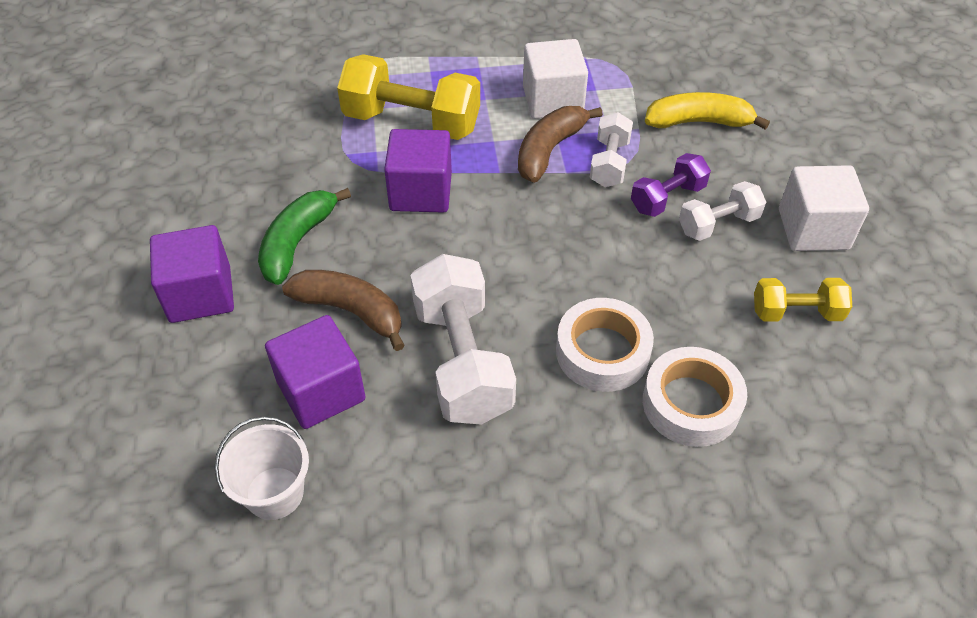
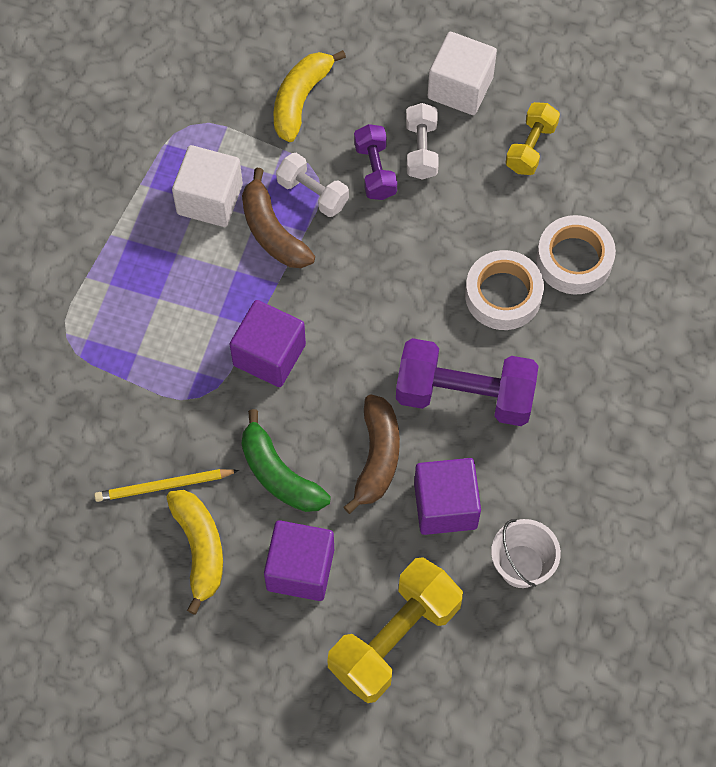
camera: 65 degrees left, 15 degrees up
(195, 214) = (200, 549): none -> yellow banana
(250, 169) = (164, 486): none -> yellow pencil
(351, 311) = (377, 457): brown banana -> brown banana turned 135 degrees clockwise
(412, 122) = (174, 328): yellow dumbbell -> yellow dumbbell (394, 638)
(462, 360) = (464, 394): white dumbbell -> purple dumbbell

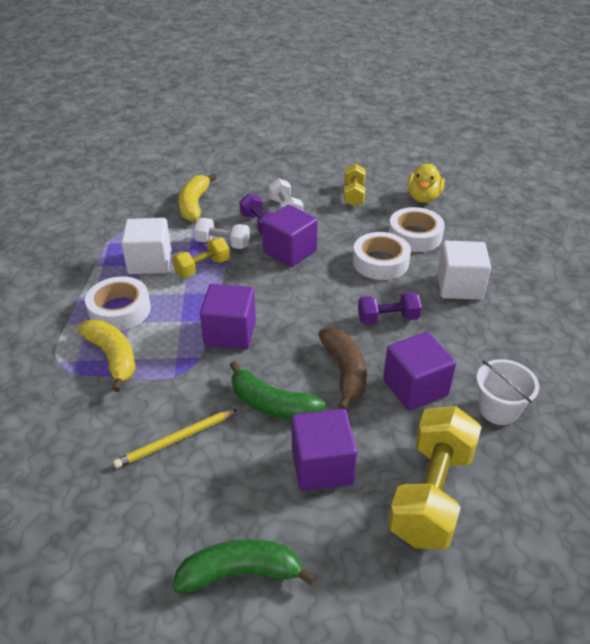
camera: 20 degrees left, 25 degrees down
(152, 274) = (119, 310): none -> white tape
(180, 654) = (241, 573): none -> green banana
(200, 549) = (225, 478): yellow banana -> yellow banana (113, 357)
(272, 231) = (202, 268): brown banana -> yellow dumbbell
(394, 237) = (290, 251): none -> purple cube
(460, 87) = (294, 180): white cube -> white cube (459, 286)
(464, 394) = (388, 319): purple dumbbell -> purple dumbbell, size x0.56
(628, 185) = (423, 198): none -> yellow duck

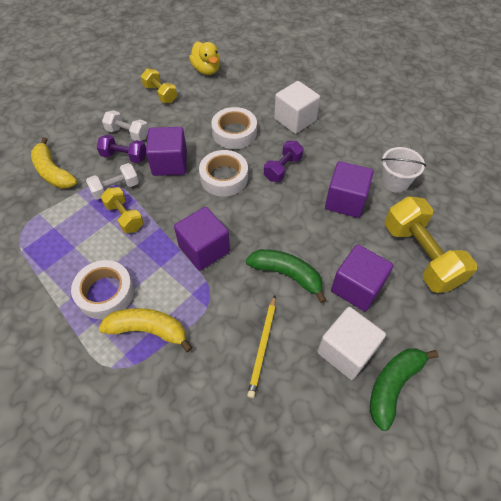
camera: 45 degrees left, 15 degrees up
(150, 262) = (78, 240): white cube -> white cube (346, 351)
(202, 268) = (124, 217): yellow dumbbell -> yellow dumbbell turned 45 degrees counterclockwise
(271, 404) = (287, 275): green banana -> green banana turned 135 degrees counterclockwise
(345, 372) = (300, 221): brown banana -> none
(415, 236) = (232, 101): white tape -> white tape (224, 177)

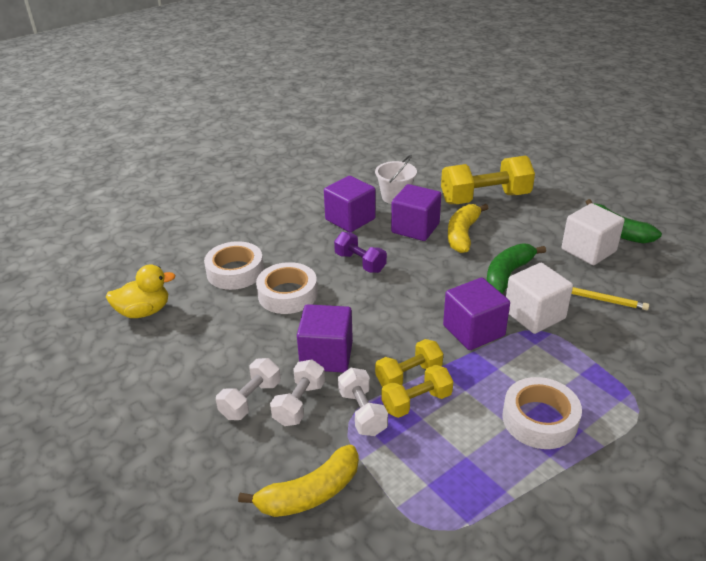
camera: 80 degrees left, 20 degrees down
(124, 156) = (299, 403): purple dumbbell -> white dumbbell
(148, 330) = (586, 380): yellow banana -> yellow banana (462, 234)
(160, 94) = (174, 362): yellow dumbbell -> yellow dumbbell (409, 375)
(224, 177) = (364, 308): white tape -> white tape (235, 272)
(295, 120) = (282, 246): white cube -> white cube (534, 315)
(357, 287) = (521, 236): purple cube -> purple cube (350, 219)

